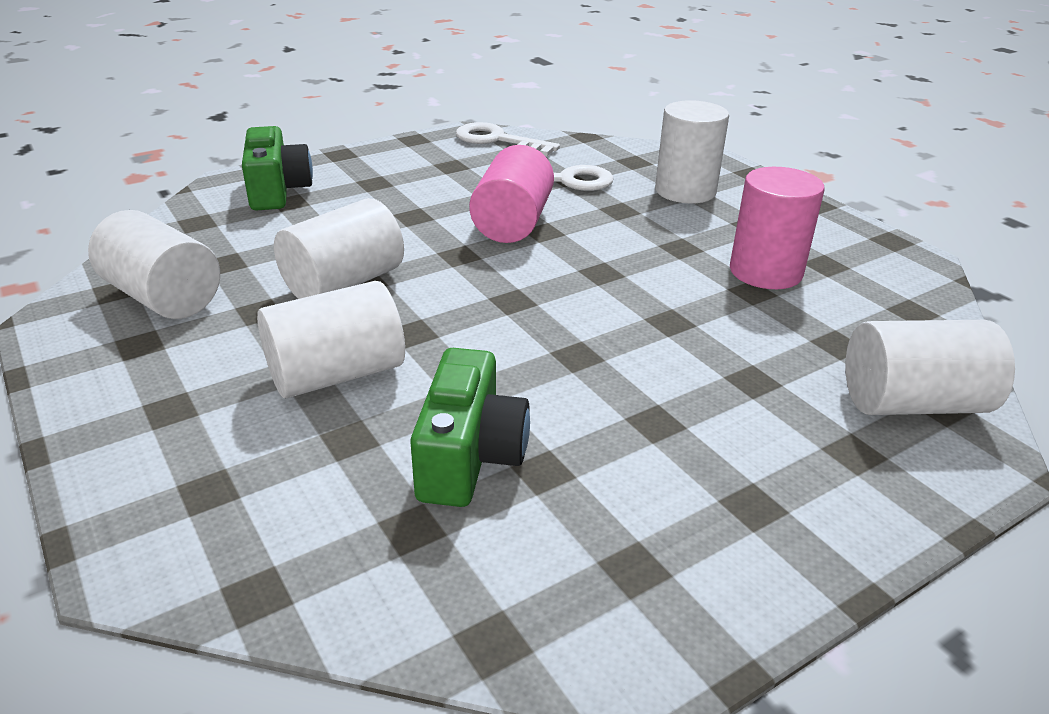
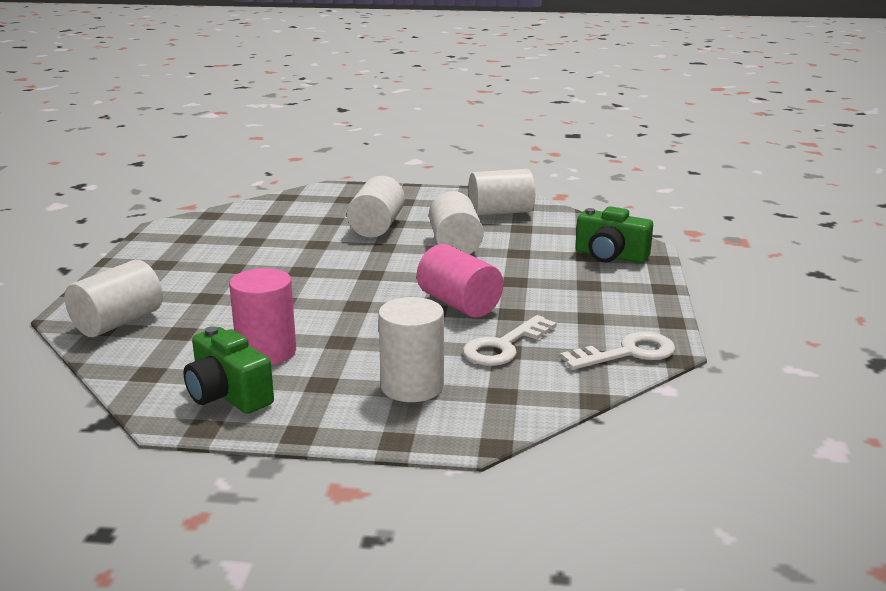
camera: 130 degrees right, 10 degrees down
(469, 456) = (283, 233): green camera -> green camera (228, 394)

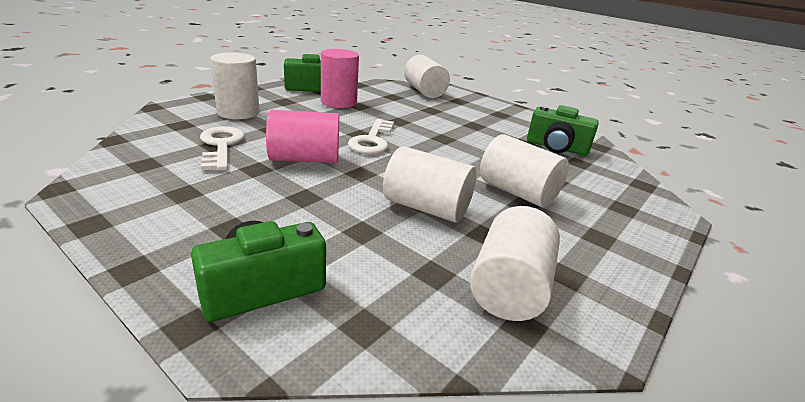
camera: 120 degrees right, 5 degrees up
(245, 228) = (556, 148): none -> green camera
(627, 353) = (113, 176): white key -> white key (372, 140)

